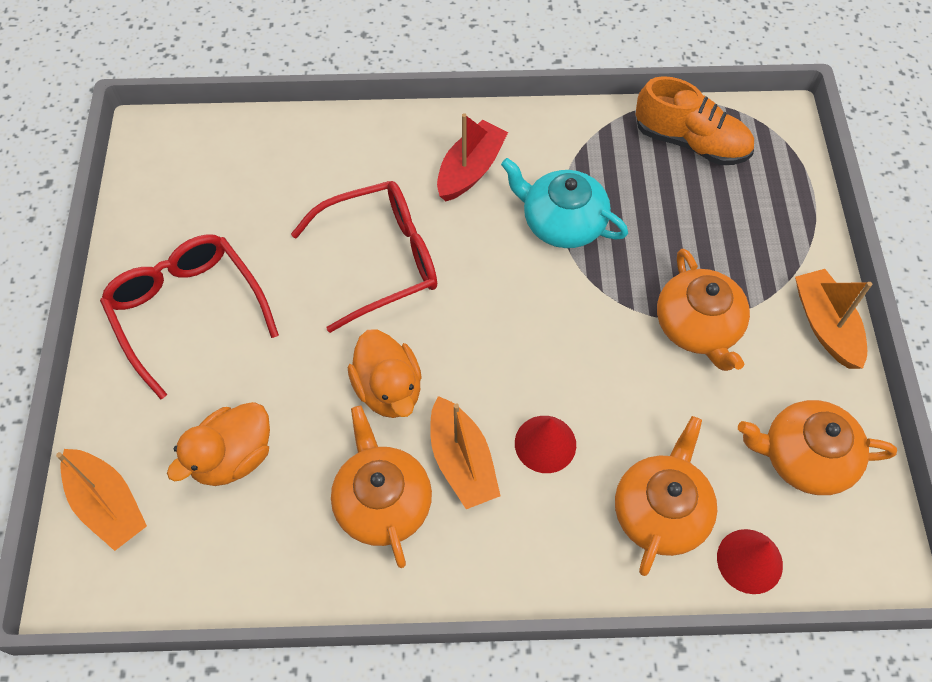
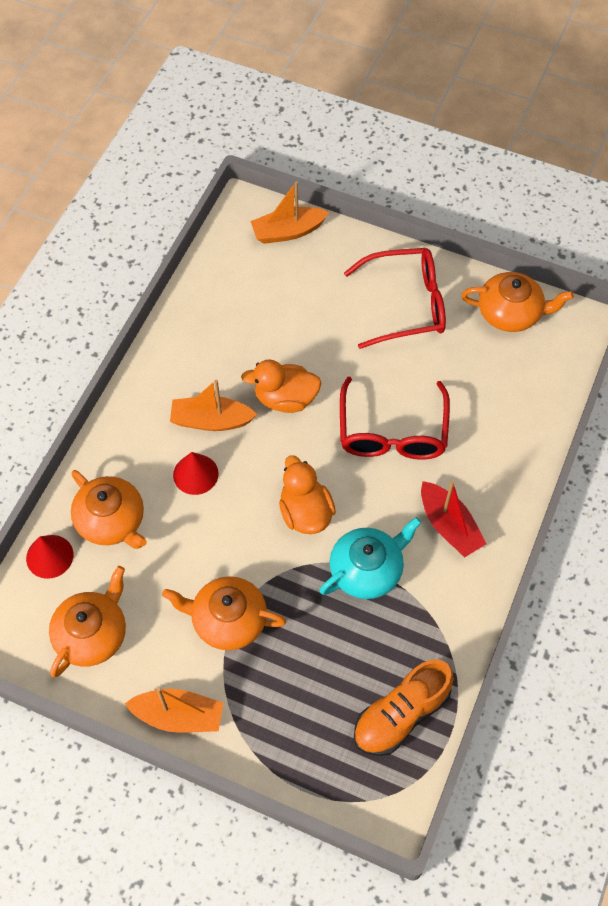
camera: 115 degrees right, 0 degrees up
(233, 457) = (284, 300): orange duck -> orange duck (305, 512)
(382, 502) = (210, 367): orange teapot -> orange teapot (510, 313)

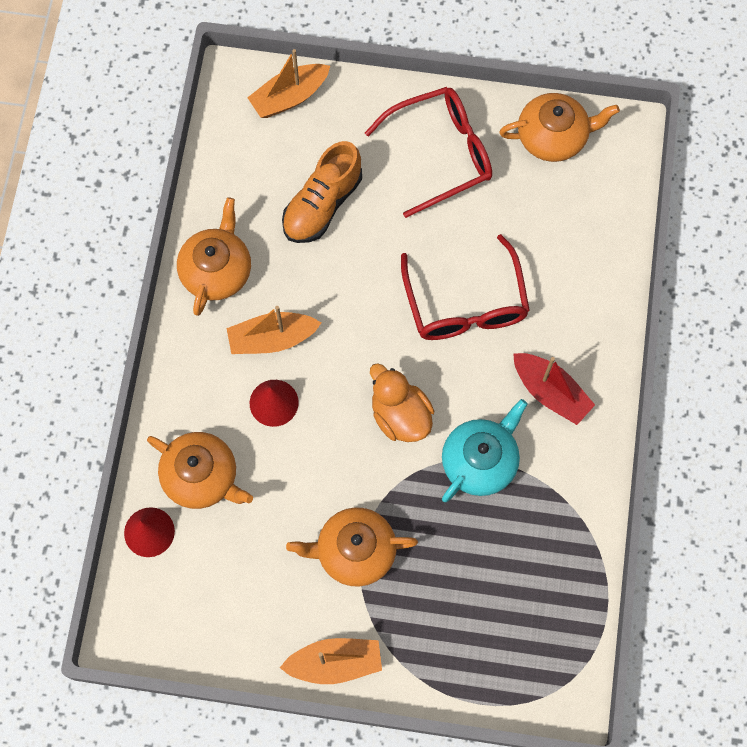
camera: 15 degrees left, 10 degrees up
(92, 634) = (220, 602): orange teapot -> orange teapot (217, 270)
(285, 399) = (343, 294): orange duck -> none
(401, 714) = (554, 602): orange shoe -> orange shoe (322, 204)

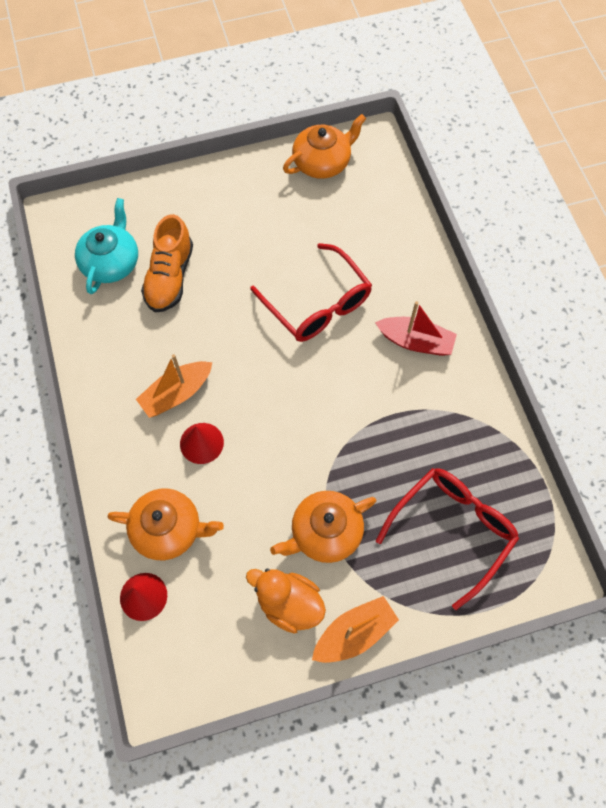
camera: 25 degrees left, 5 degrees down
(217, 270) = (106, 360): orange teapot -> none
(289, 97) = (107, 210): orange boat -> none
(400, 415) = (309, 409): orange duck -> orange duck (289, 603)
(441, 154) = (244, 205): red glasses -> red glasses (452, 530)
(480, 461) = (389, 416): turquoise teapot -> turquoise teapot (111, 262)

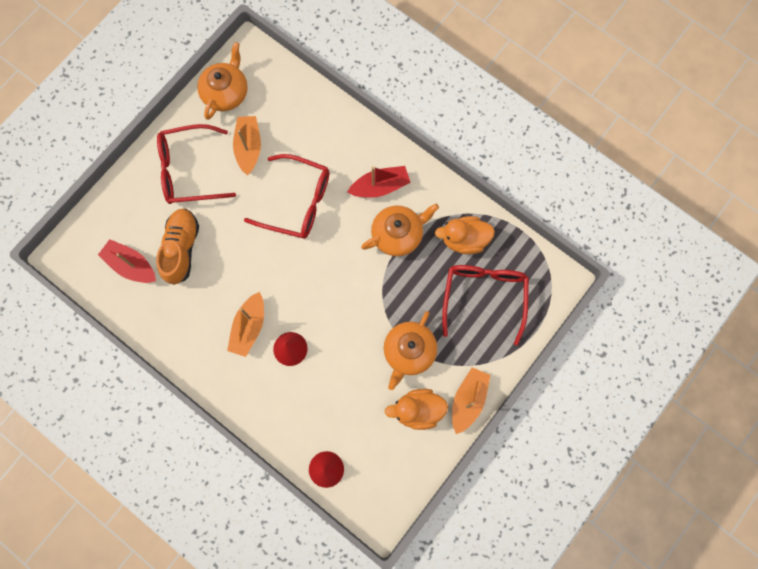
camera: 35 degrees left, 10 degrees up
(111, 262) = (131, 265): turquoise teapot -> red boat
(168, 529) = (310, 418): orange teapot -> orange teapot (398, 234)
(170, 277) = (181, 249): orange shoe -> orange shoe turned 150 degrees counterclockwise
(233, 210) = (189, 170): none -> red glasses
(307, 224) = (249, 147): none -> orange boat
(471, 453) = (464, 240): none -> orange duck

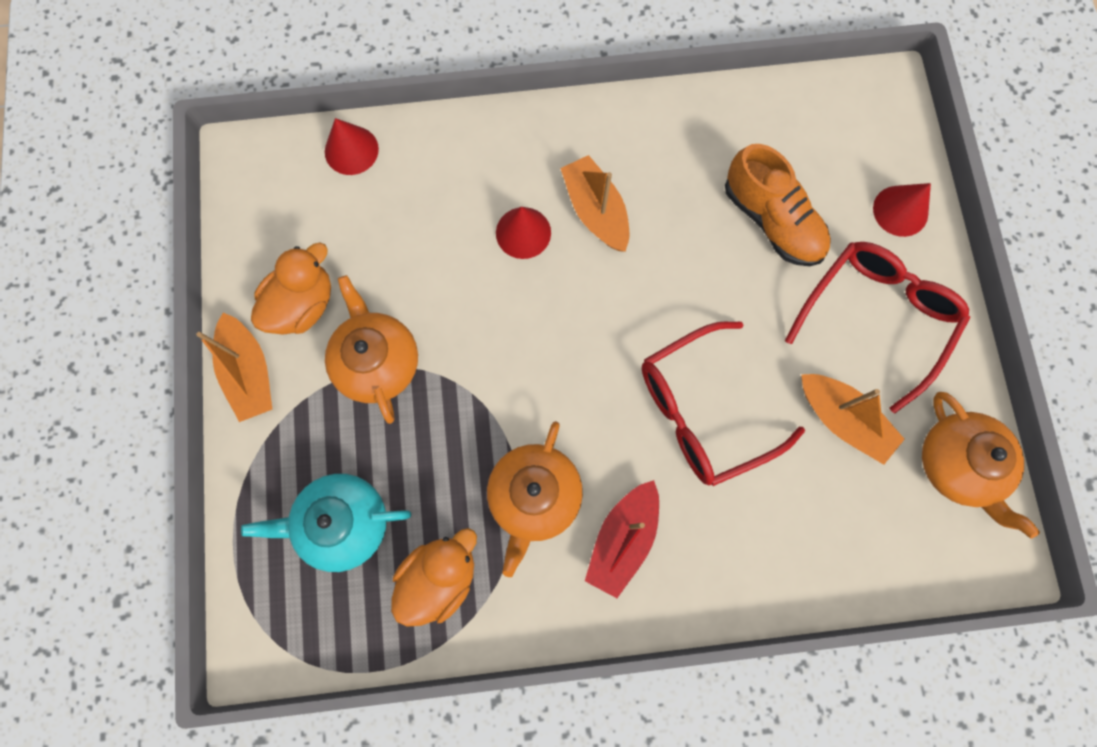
camera: 135 degrees right, 0 degrees up
(125, 200) = (900, 210): none -> red cone
(131, 265) = (803, 150): red boat -> none
(484, 297) = (342, 523): red glasses -> turquoise teapot

